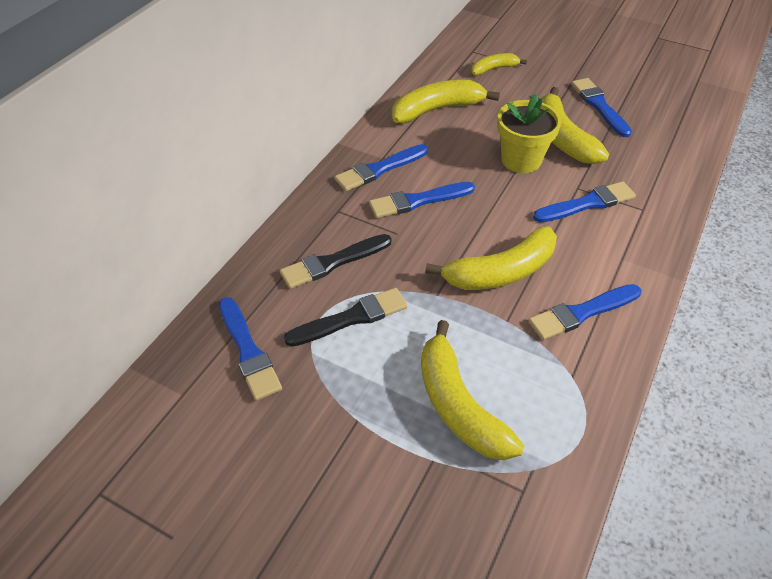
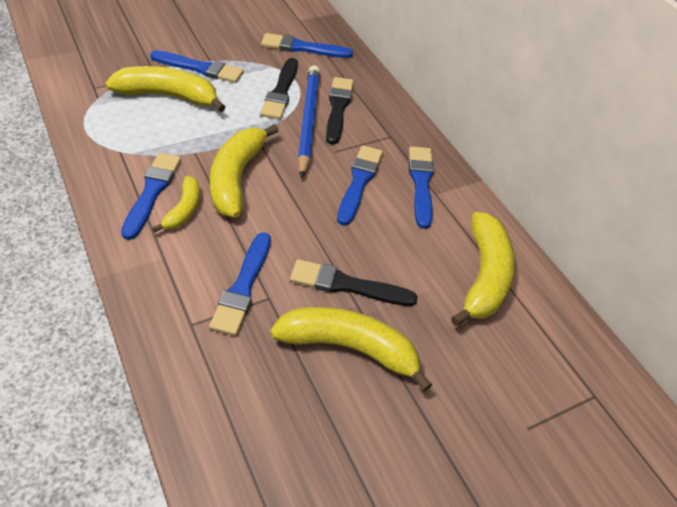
camera: 120 degrees right, 0 degrees up
(375, 271) = (308, 121): none -> blue pencil
(493, 69) = (536, 388): yellow banana -> yellow banana (184, 210)
(521, 160) = (347, 285): yellow flower pot -> black brush
(599, 106) = (375, 441): blue brush -> blue brush (200, 68)

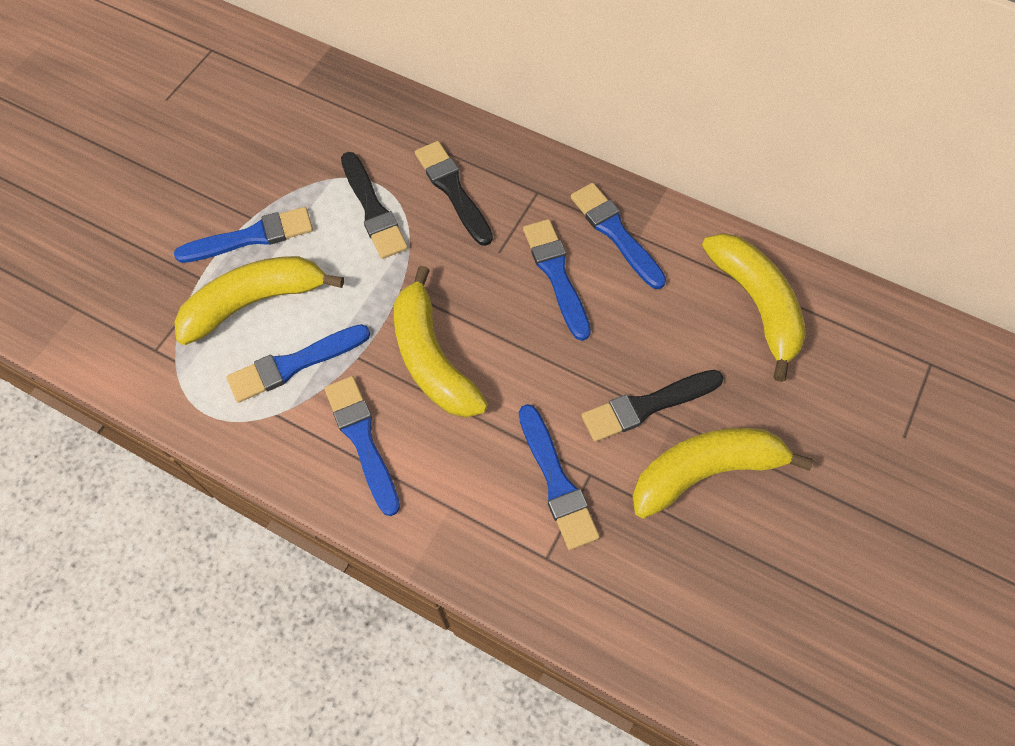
camera: 30 degrees left, 15 degrees up
(184, 210) = (416, 437): yellow banana -> none
(302, 48) = (339, 128): blue brush -> blue brush (294, 364)
(308, 121) = (438, 230): blue pencil -> none

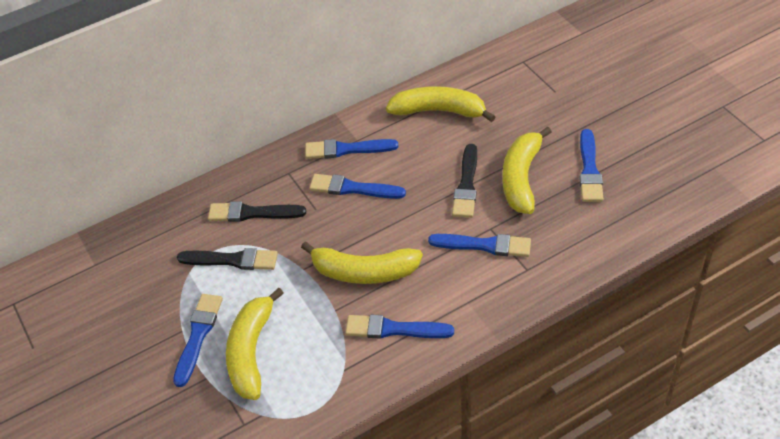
camera: 55 degrees left, 15 degrees down
(294, 364) = (315, 346): blue brush -> blue brush (589, 170)

